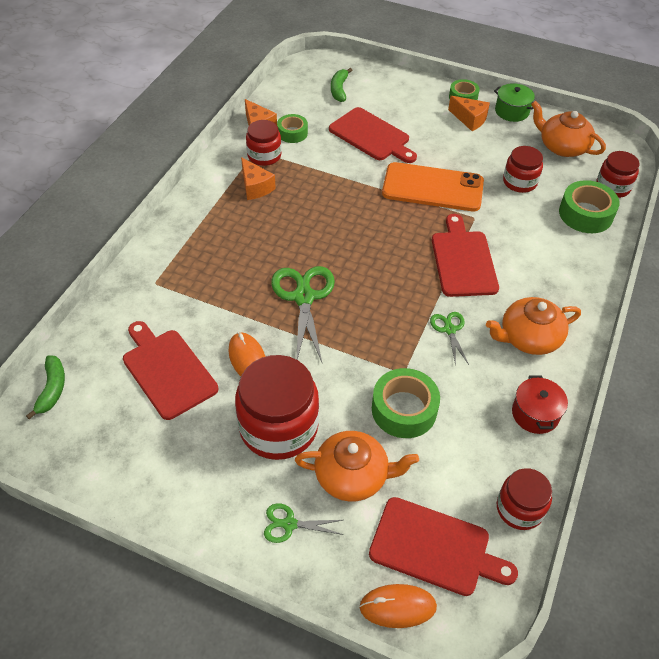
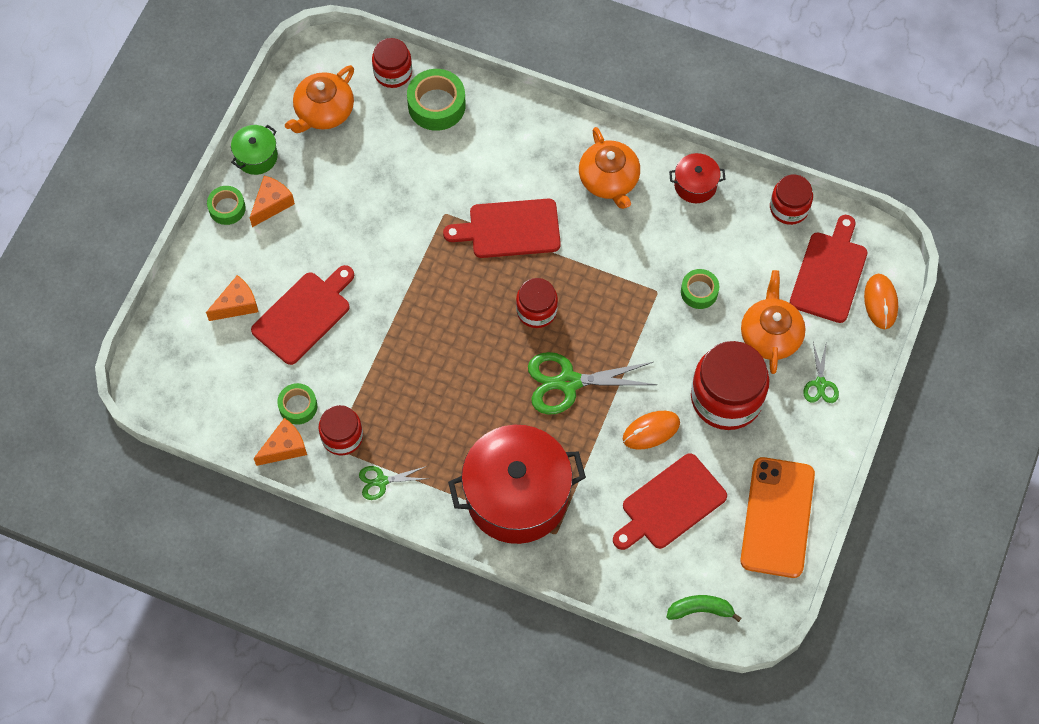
camera: 90 degrees left, 15 degrees up
(196, 258) = (517, 496): none -> red pot
(255, 187) = (399, 442): orange cheese -> orange cheese (237, 305)
(339, 89) = (207, 353): green banana -> none
(404, 409) = (699, 292): green tape -> green tape, size x0.62
(432, 188) = (397, 252): orange phone -> orange phone (777, 517)
(449, 329) = (603, 248): green scissors -> green scissors (381, 481)
(519, 182) = (386, 162): red jar -> red jar (536, 310)

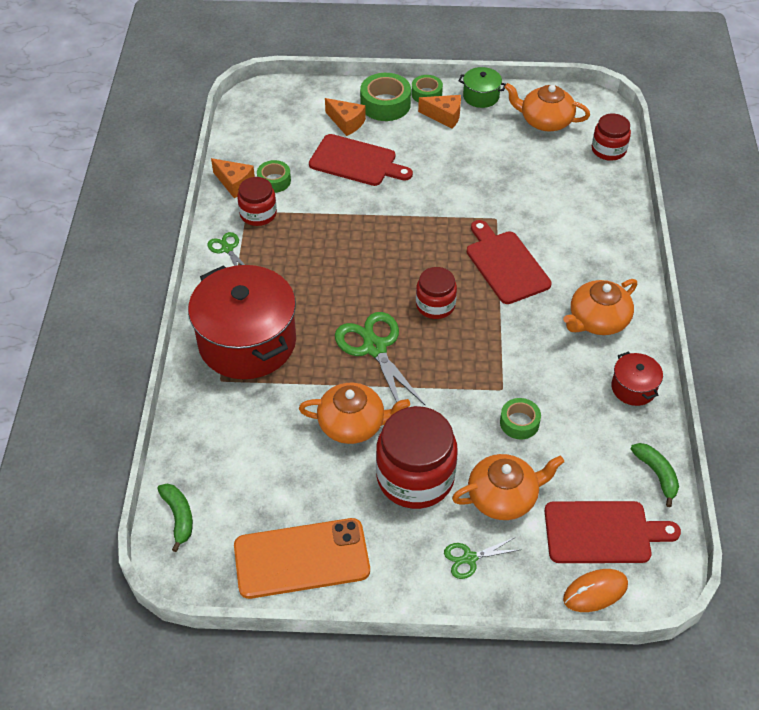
camera: 70 degrees right, 15 degrees down
(436, 105) = (596, 184): green tape -> green tape (385, 104)
(651, 431) = (353, 424): orange mouse -> orange teapot
(670, 504) = (282, 461): red cutting board -> none
(789, 208) = (657, 474): red jar -> green banana

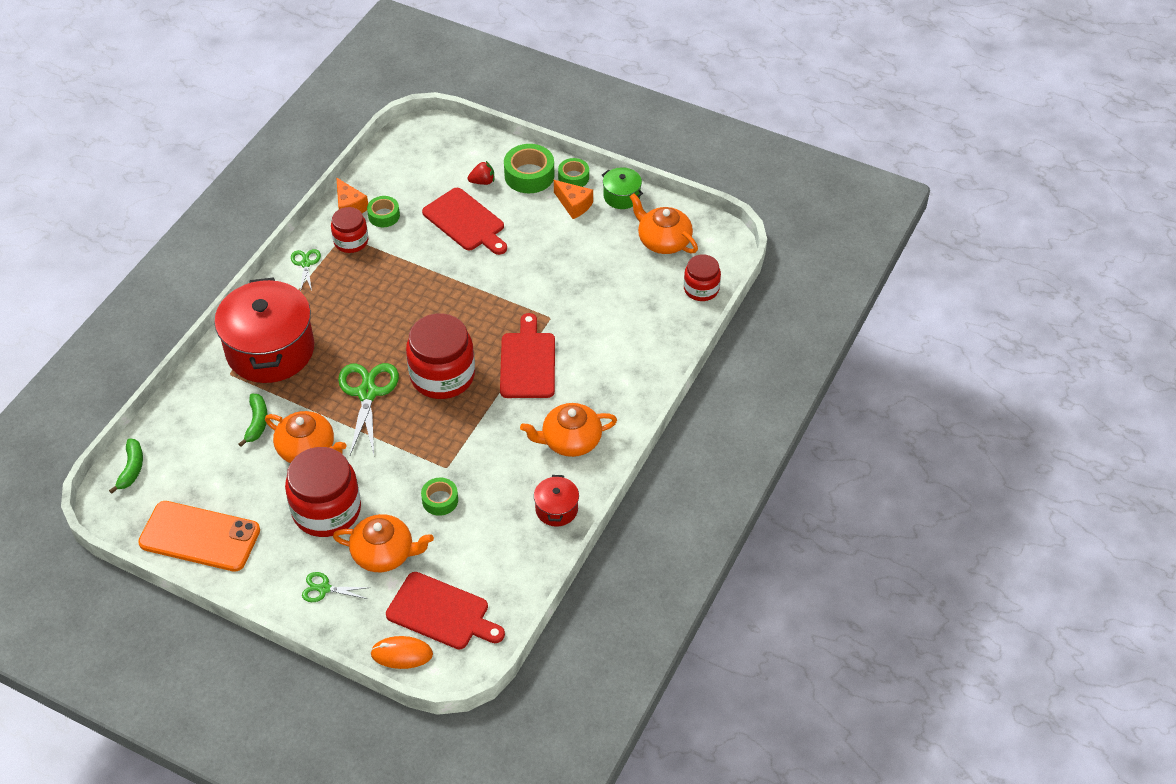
camera: 25 degrees right, 0 degrees up
(346, 123) = (482, 182): orange cheese -> red strawberry
(435, 305) = (442, 375): red jar -> red jar, size x1.75
(657, 474) = (520, 586): green banana -> green banana (257, 423)

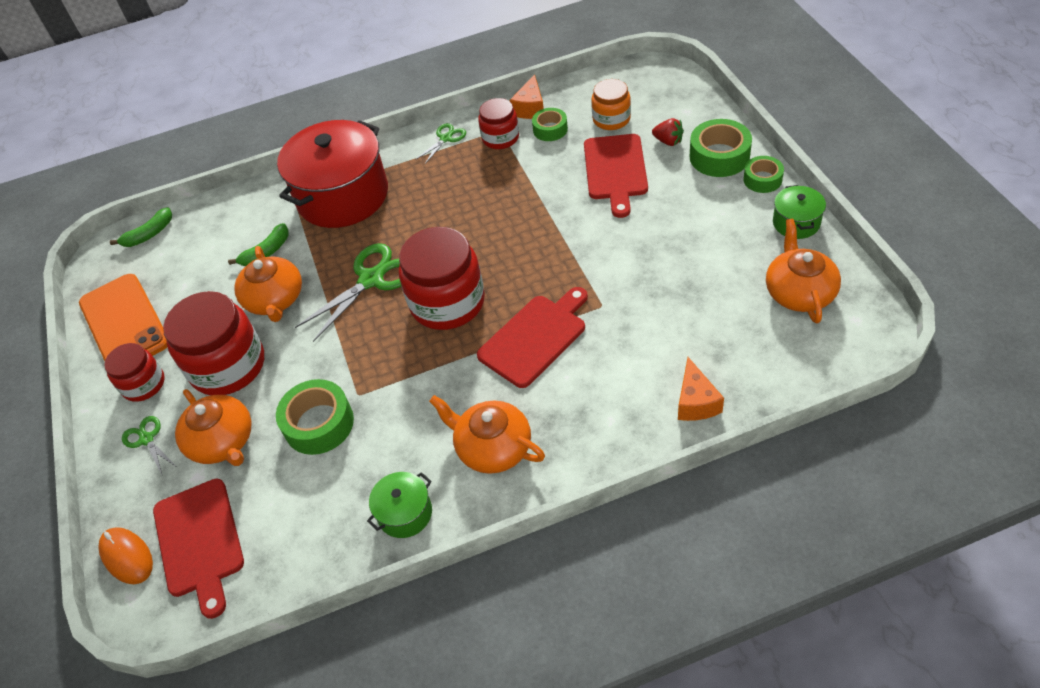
camera: 50 degrees right, 0 degrees up
(423, 185) = (611, 119): none -> orange jar
(440, 500) = (319, 424): green tape -> green tape, size x1.62
(556, 509) = (405, 513): red pot -> green pot
(574, 205) = (736, 206): orange cheese -> orange cheese (695, 402)
(701, 289) = (793, 369): red jar -> red jar (143, 384)

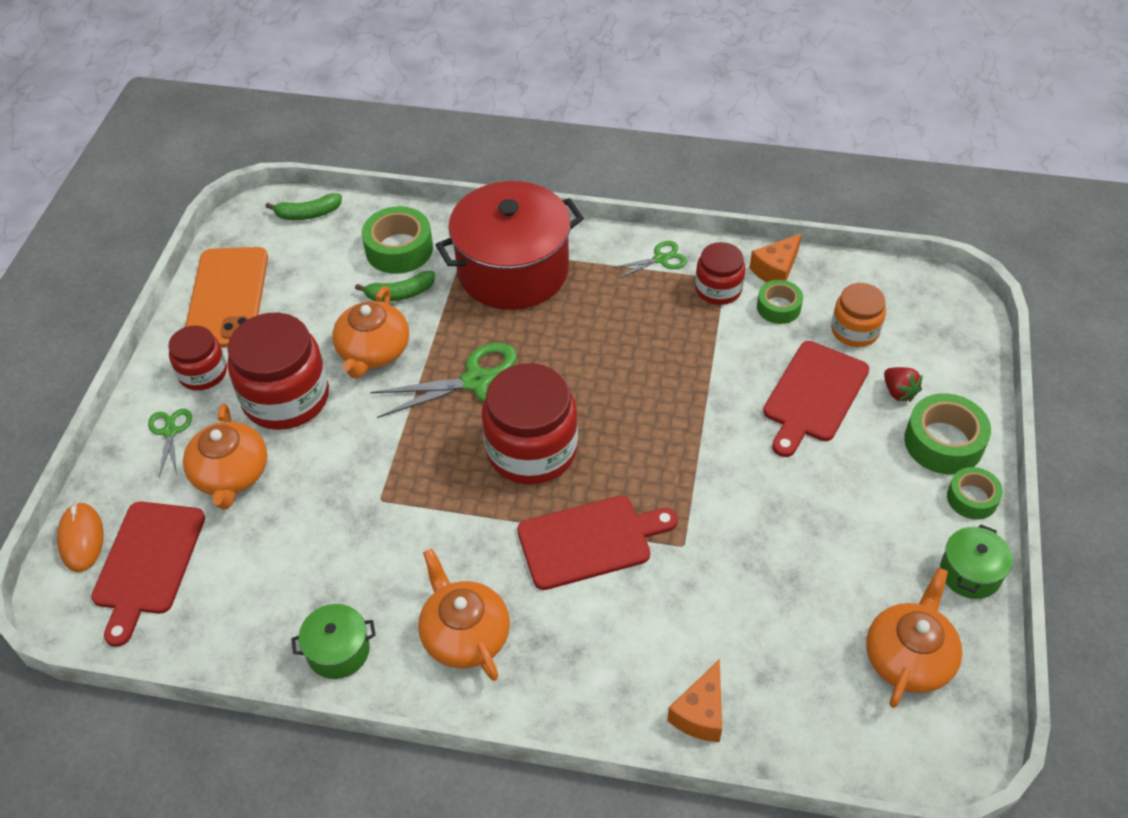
camera: 25 degrees right, 0 degrees up
(319, 424) = (325, 508): green tape -> green tape (399, 249)

